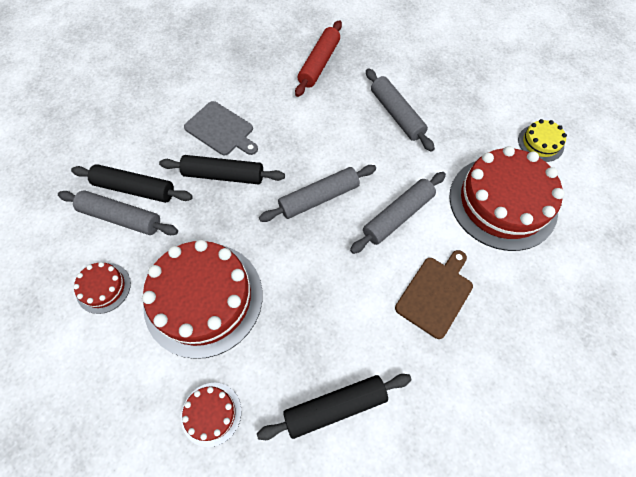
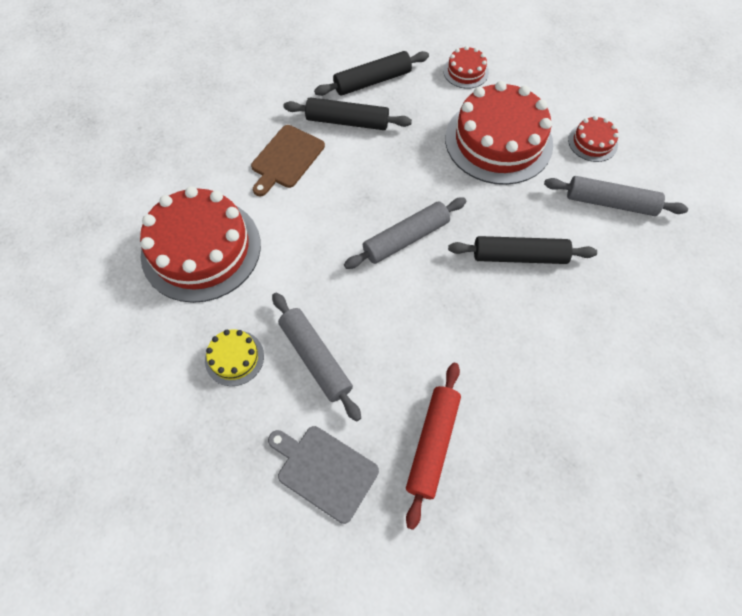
camera: 175 degrees right, 0 degrees up
(135, 189) = (612, 233): black rolling pin -> black rolling pin (347, 121)
(221, 130) = (543, 316): grey cutting board -> grey cutting board (324, 470)
(398, 216) = (319, 225): grey rolling pin -> none
(540, 143) = (132, 329): yellow cake -> yellow cake (234, 358)

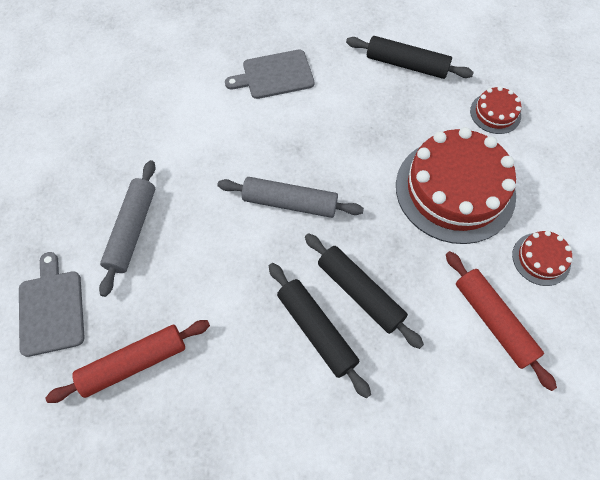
camera: 45 degrees right, 0 degrees up
(201, 249) = (150, 93): red cake -> none
(234, 358) = (87, 183): yellow cake -> none
(286, 159) = (274, 75): brown cutting board -> grey cutting board
(347, 121) = (350, 81): black rolling pin -> black rolling pin (316, 331)
(610, 203) = (493, 321): grey rolling pin -> red rolling pin

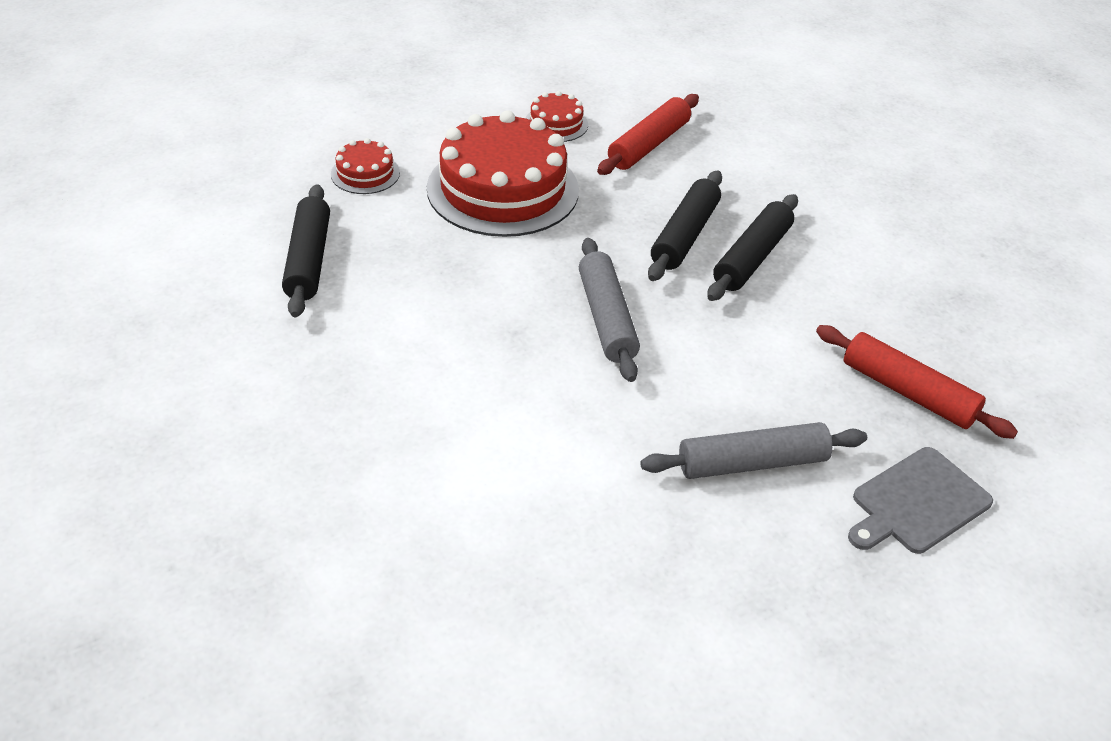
camera: 115 degrees left, 20 degrees down
(274, 75) = (388, 393): grey cutting board -> none

